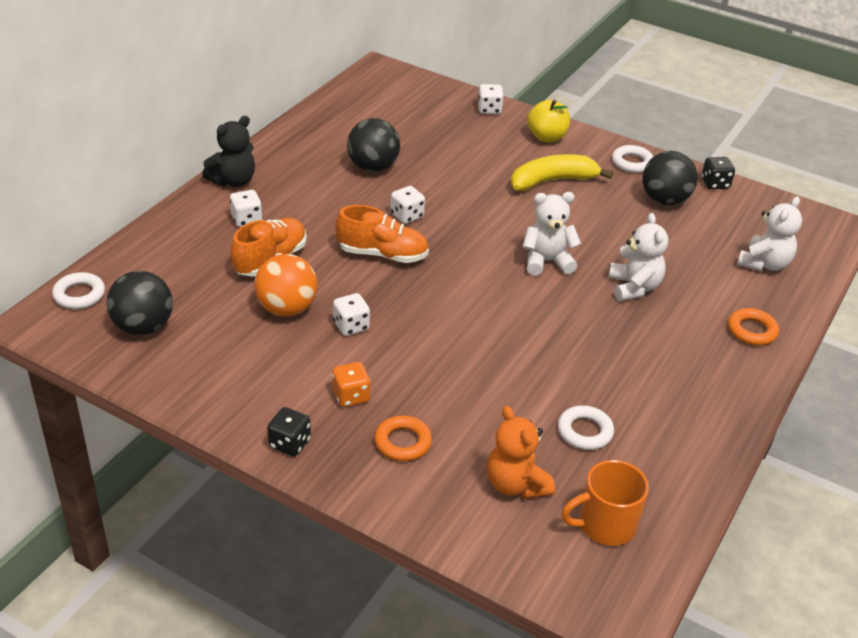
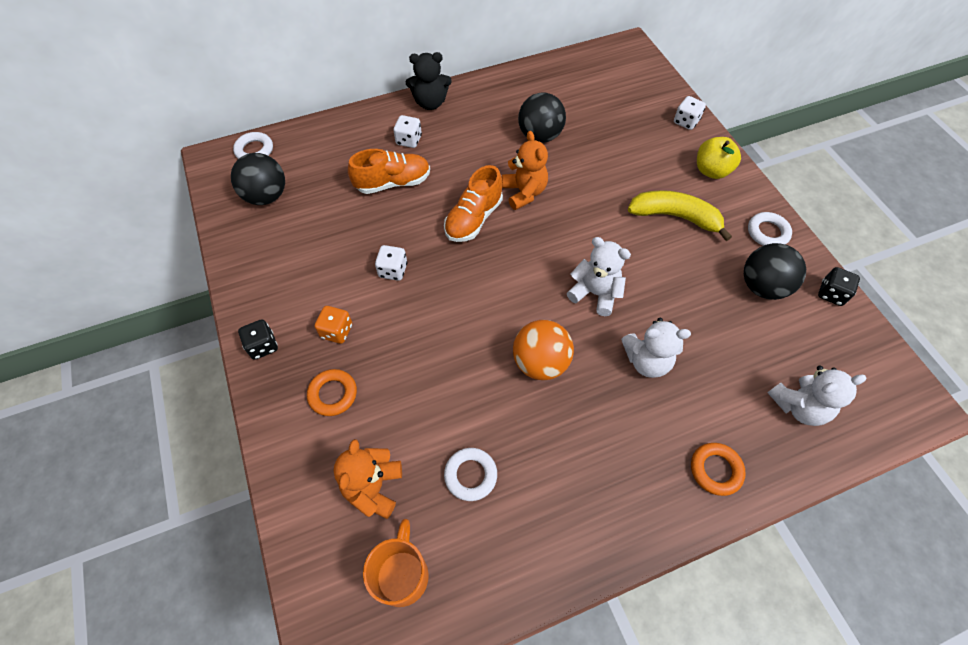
camera: 40 degrees right, 20 degrees up
(286, 309) = (365, 231): orange ball -> orange ball (540, 362)
(382, 254) = (473, 219): orange shoe -> orange shoe turned 75 degrees clockwise
(407, 216) = (524, 192): white dice -> orange teddy bear
(605, 525) = (402, 574): orange mug -> orange mug turned 75 degrees clockwise
(634, 287) = (646, 360): white teddy bear -> white teddy bear turned 60 degrees clockwise

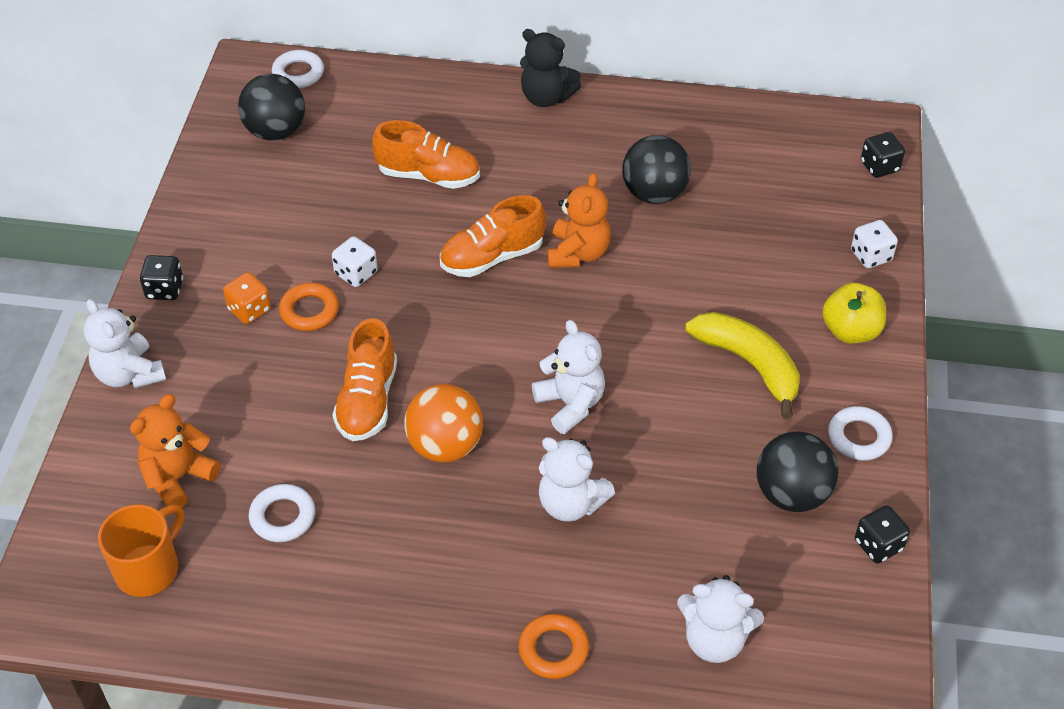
camera: 30 degrees right, 10 degrees down
(280, 424) = (129, 374): none -> white teddy bear
(333, 394) = (201, 370): orange ring -> orange ring (309, 311)
(409, 140) = (485, 133): white dice -> none
(466, 357) = (368, 400): none -> orange shoe
(648, 69) = (879, 166): none -> black dice

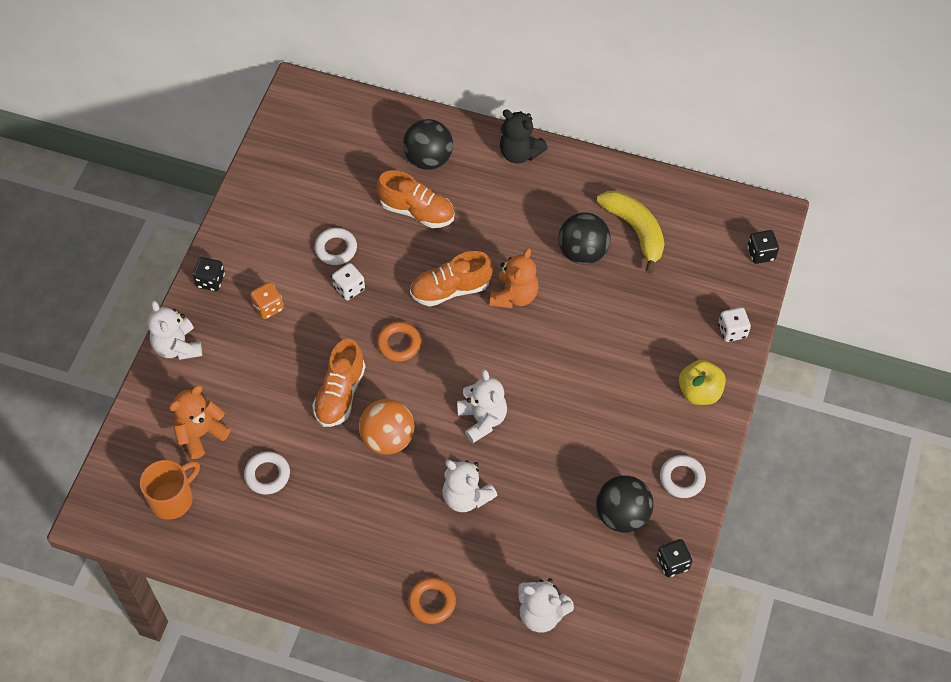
camera: 10 degrees right, 10 degrees up
(275, 131) = (310, 155): black ball -> black ball (428, 159)
(298, 73) = (335, 103): white ring -> white ring (336, 249)
(309, 311) = (311, 314): orange ring -> orange ring (399, 344)
(749, 364) = (618, 408): yellow banana -> yellow banana (635, 230)

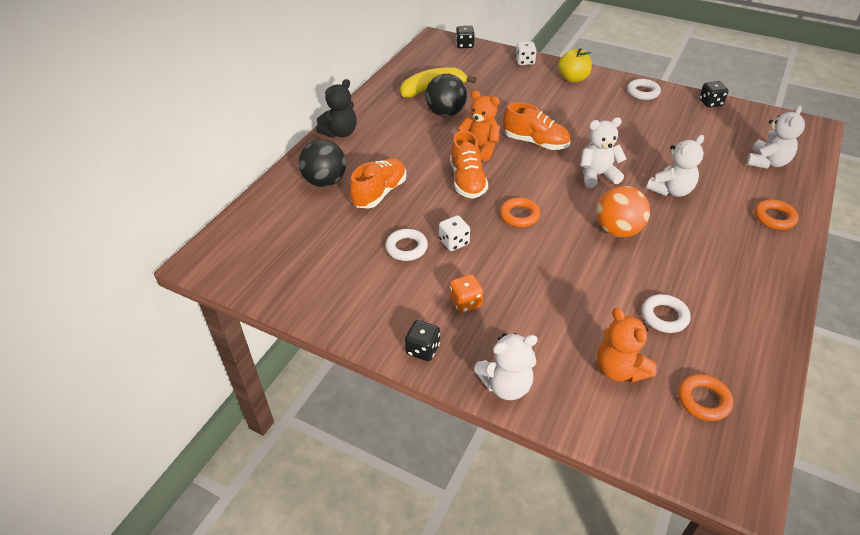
camera: 80 degrees left, 15 degrees down
(172, 499) = (703, 400): orange mug -> orange ring
(340, 394) = (571, 257): orange shoe -> orange shoe (535, 142)
(622, 515) = (675, 119): black ball -> none

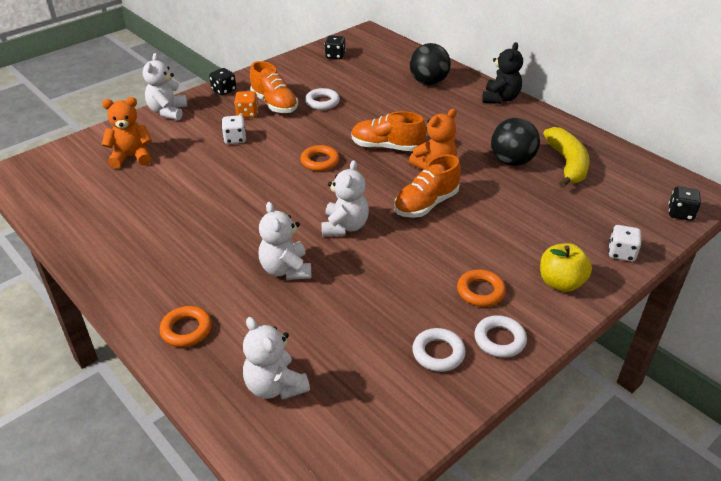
camera: 110 degrees right, 5 degrees down
(340, 133) = (500, 98): black teddy bear -> black teddy bear turned 135 degrees counterclockwise
(379, 193) = (397, 103): orange shoe -> orange shoe (274, 104)
(454, 242) = (312, 123): white dice -> white dice (235, 139)
(618, 230) = (259, 209): orange ball -> none
(664, 316) = (150, 195): white ring -> white ring (438, 353)
(703, 400) = (72, 182): orange ring -> orange ring (480, 291)
(710, 103) = (441, 406): black dice -> black dice (335, 56)

